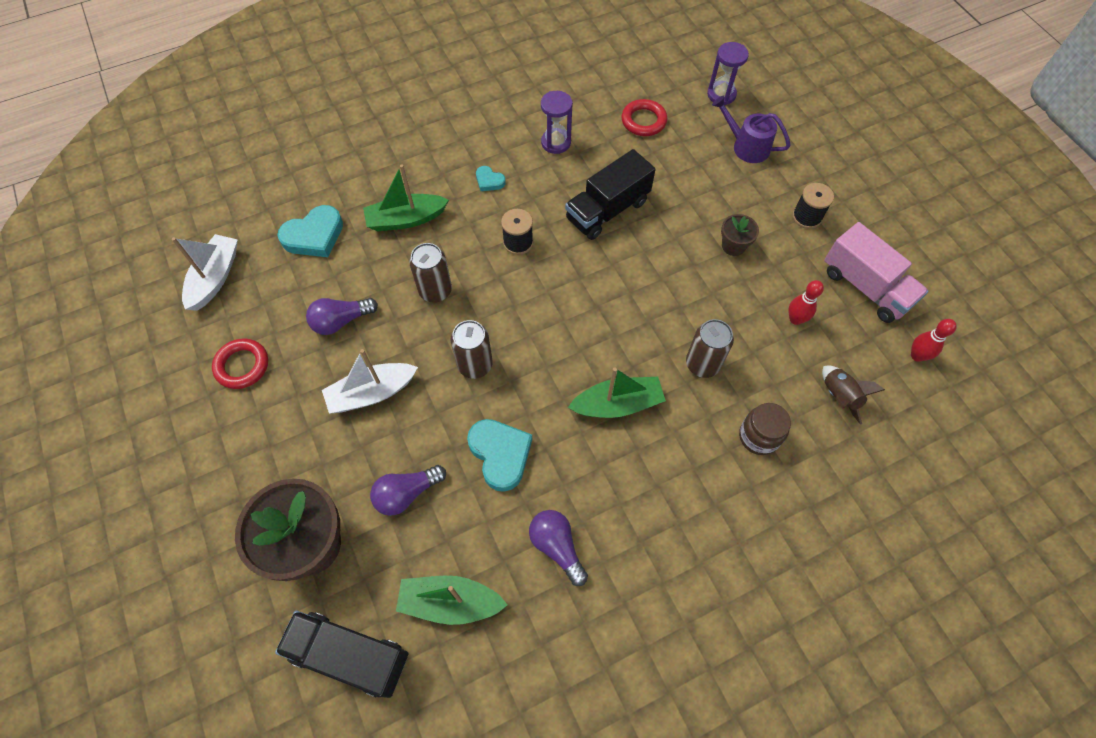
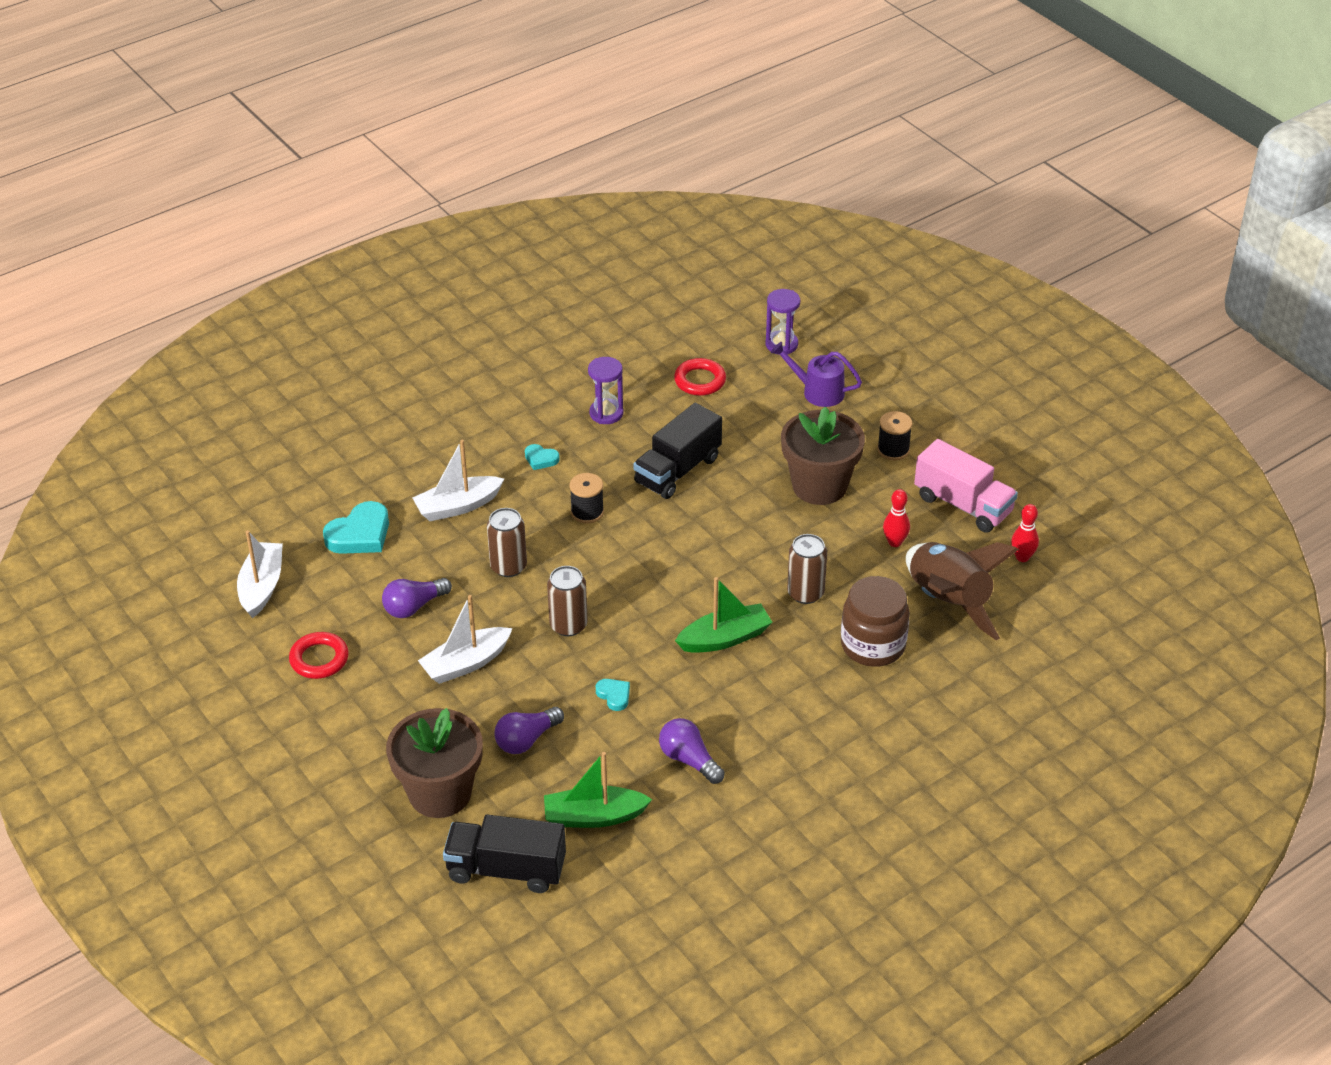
camera: 10 degrees left, 20 degrees down
(406, 219) = (458, 506): green boat -> white boat
(500, 454) = (614, 695): turquoise heart -> turquoise heart, size x0.52
(733, 246) = (819, 486): brown flower pot -> brown flower pot, size x2.12
(759, 436) = (873, 645): brown jar -> brown jar, size x1.53
(839, 396) = (948, 602): brown rocket -> brown rocket, size x2.04

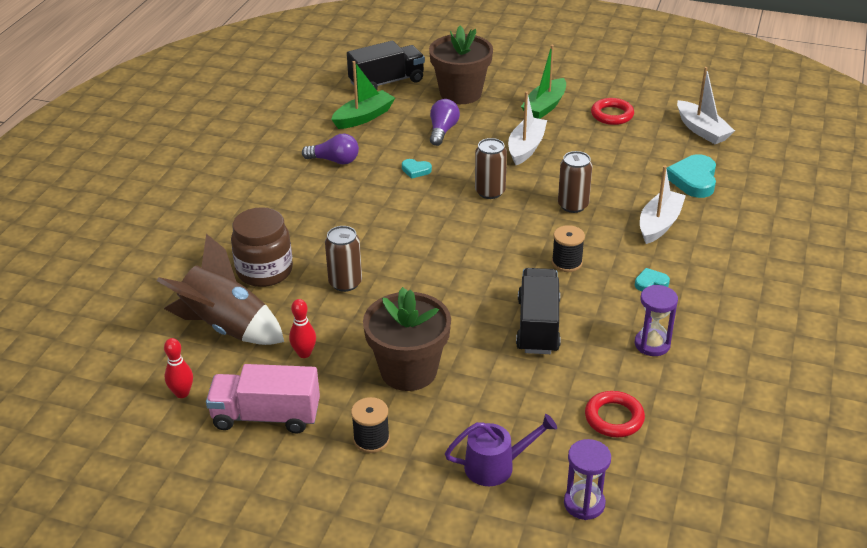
camera: 145 degrees right, 5 degrees down
(414, 606) = (598, 159): purple light bulb -> none
(725, 638) = (377, 229): green boat -> green boat (545, 106)

